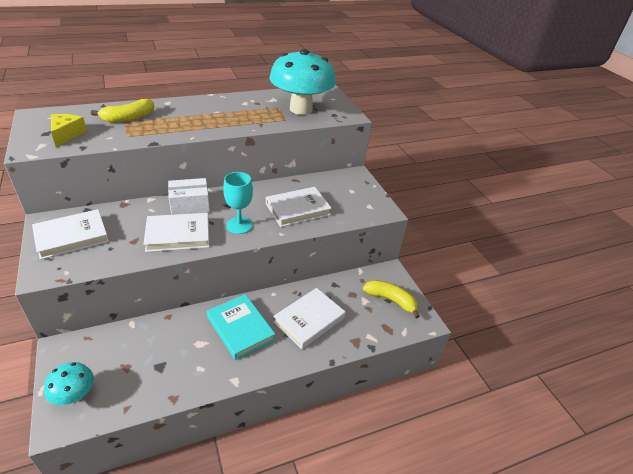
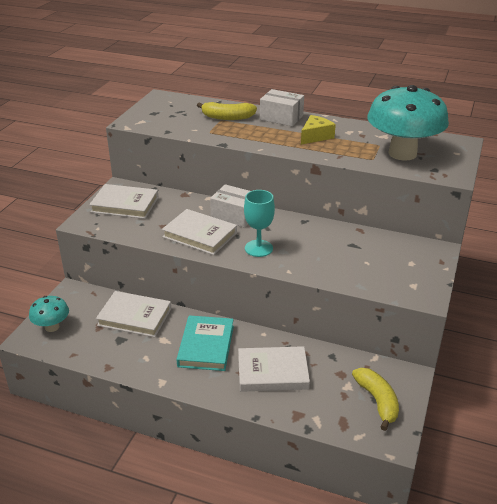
camera: 45 degrees right, 5 degrees down
(67, 134) = (167, 118): yellow cheese -> yellow cheese (315, 136)
(178, 105) = (281, 117): none -> white box
(298, 209) = (330, 257): white book -> white book (135, 317)

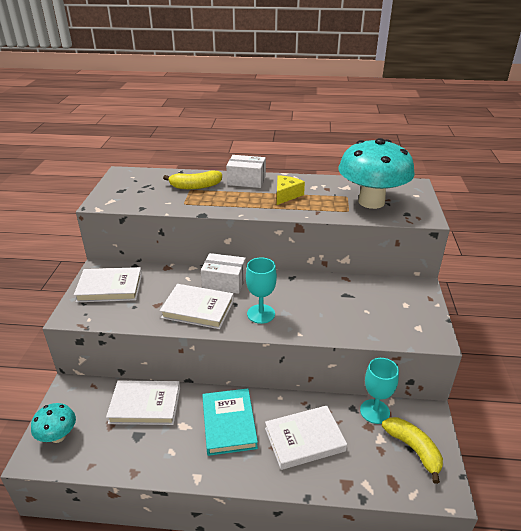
camera: 15 degrees left, 0 degrees up
(353, 363) = (374, 411): none -> turquoise goblet

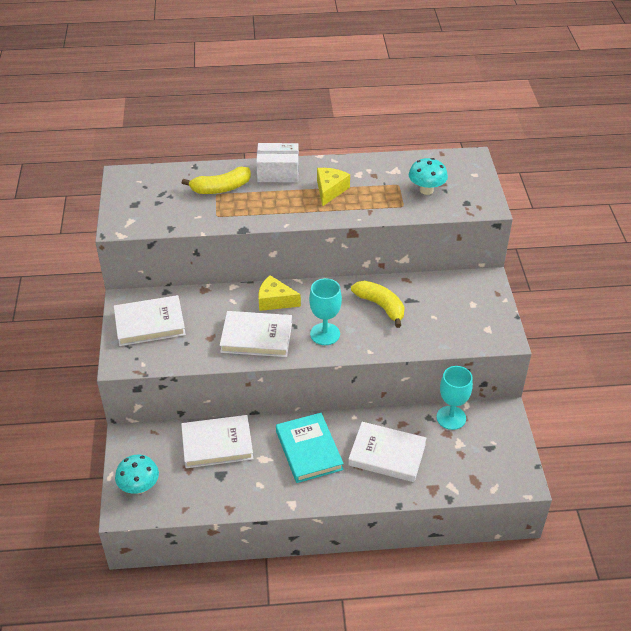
camera: 10 degrees left, 10 degrees up
(224, 282) = (275, 301): white box -> yellow cheese
(304, 440) = (387, 455): white book -> white book turned 45 degrees clockwise
(371, 202) = (426, 190): turquoise mushroom -> turquoise mushroom, size x0.48
(413, 449) = (491, 449): yellow banana -> yellow banana (380, 306)

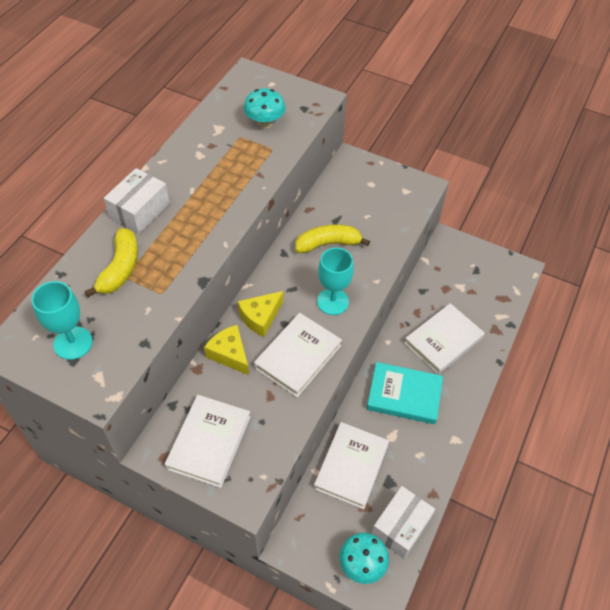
camera: 60 degrees left, 10 degrees up
(186, 499) = (400, 527): none -> white box
(330, 190) = (204, 186): yellow cheese -> yellow cheese (229, 354)
(451, 418) = (431, 277): turquoise goblet -> turquoise goblet (73, 343)

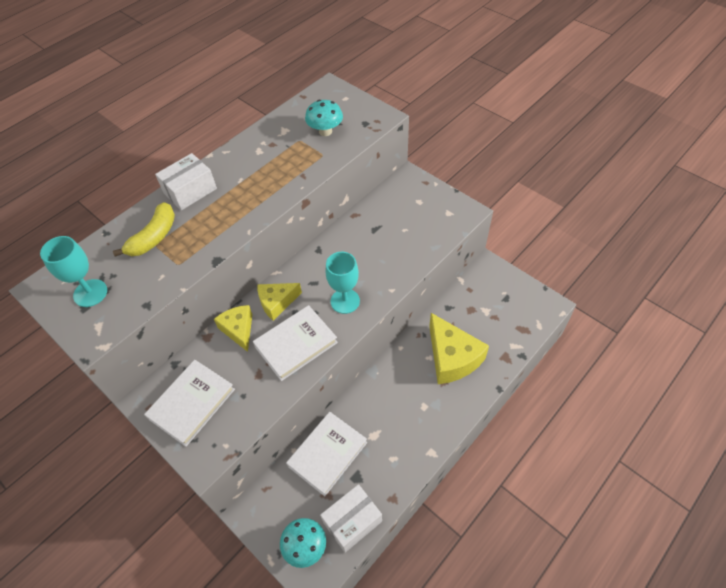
camera: 20 degrees right, 0 degrees up
(328, 244) = (360, 248): yellow banana -> none
(404, 395) = (398, 400): turquoise book -> none
(443, 341) = (452, 357): white book -> yellow cheese

